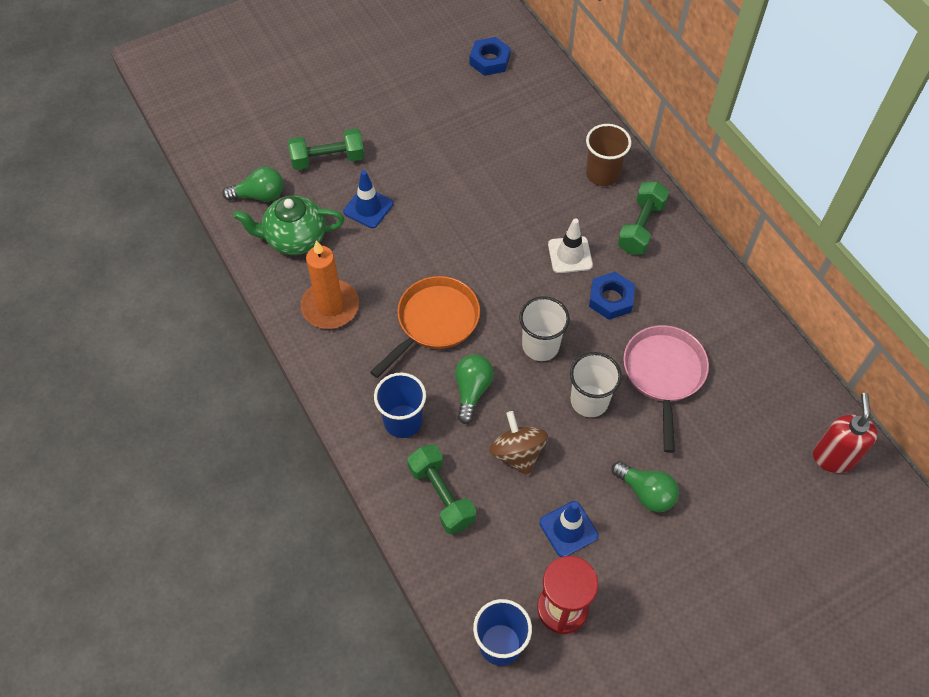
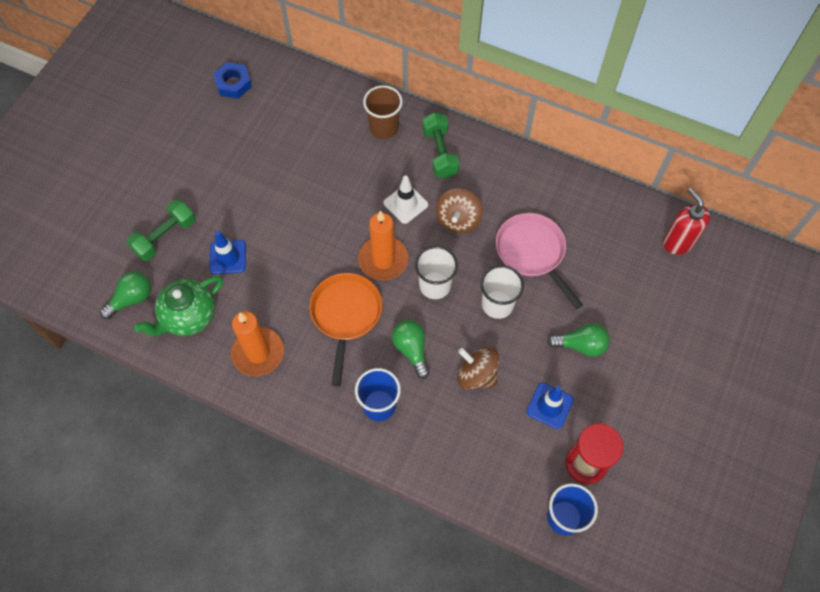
camera: 35 degrees left, 5 degrees up
(441, 495) = (447, 441): green dumbbell -> none
(508, 293) = (383, 260): none -> orange candle
(611, 299) = (458, 220): blue nut -> brown spinning top

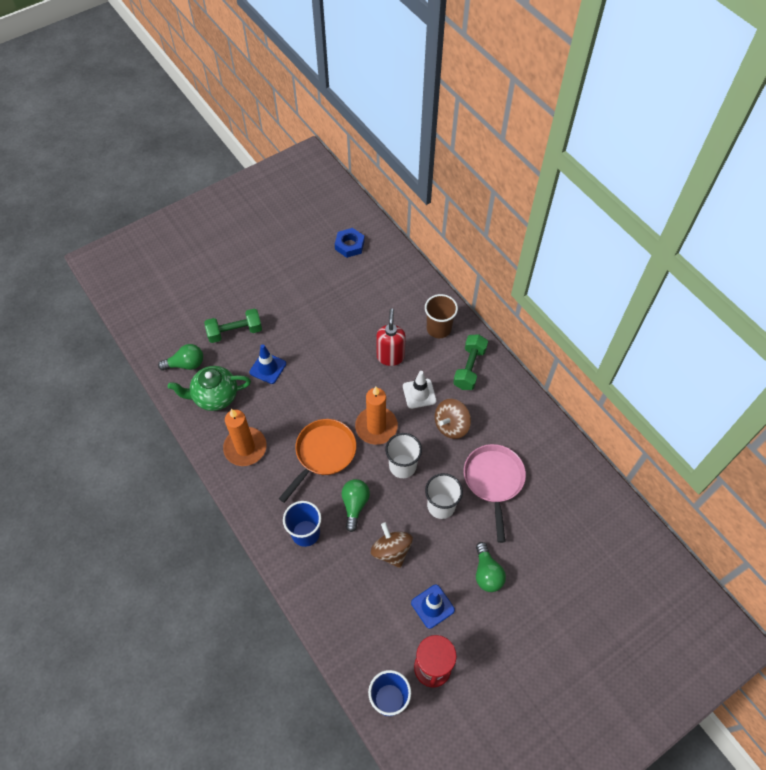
camera: 30 degrees right, 5 degrees down
(581, 345) = (487, 573): green light bulb -> green light bulb turned 45 degrees clockwise
(678, 242) = (619, 534): red soap dispenser -> red soap dispenser (390, 356)

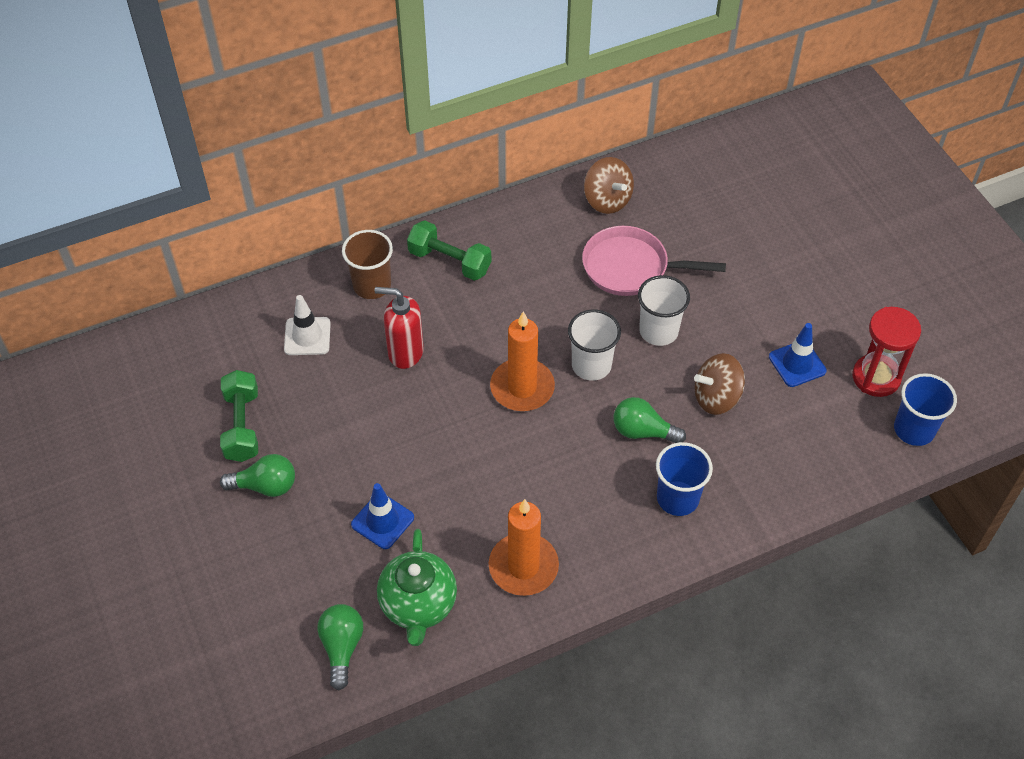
camera: 80 degrees left, 5 degrees down
(235, 332) = (296, 564): green dumbbell -> green dumbbell (242, 426)
(323, 454) = (554, 461): orange pan -> none
(349, 245) = (171, 376): blue nut -> none
(419, 393) = (478, 327): white traffic cone -> white traffic cone (307, 336)
(451, 426) = (538, 298): brown spinning top -> brown spinning top (607, 200)
(487, 573) = (758, 299): green light bulb -> green light bulb (265, 486)

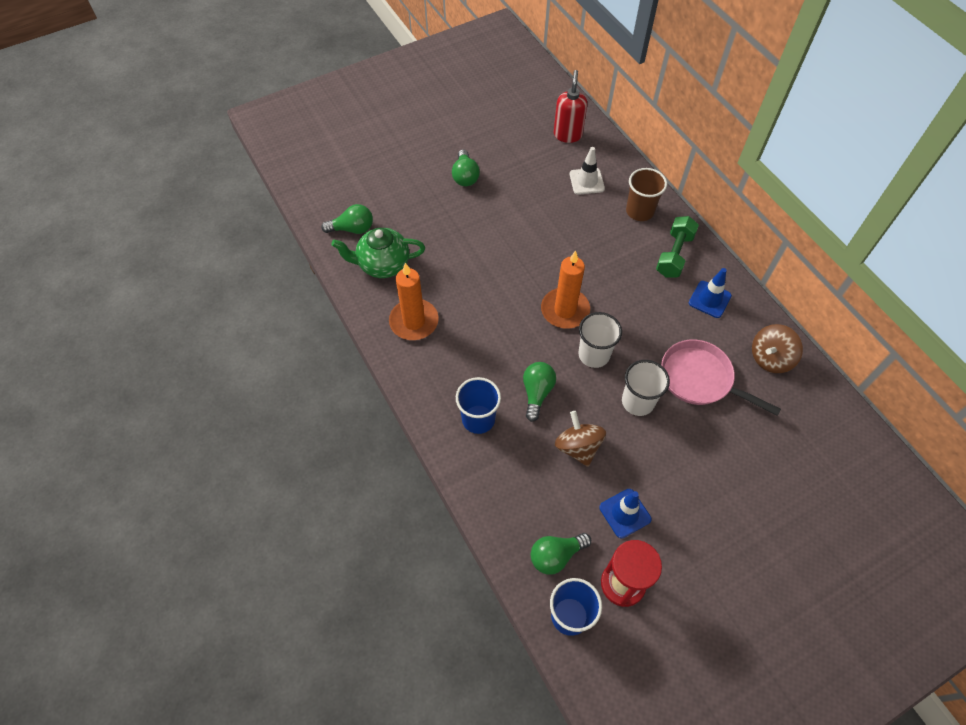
camera: 85 degrees right, 5 degrees up
(242, 426) = (509, 158): green dumbbell -> none
(382, 521) = (444, 239): blue traffic cone -> blue traffic cone (709, 299)
(405, 352) = (583, 237): red soap dispenser -> red soap dispenser (567, 135)
(631, 267) = (700, 379): pink pan -> pink pan turned 60 degrees counterclockwise
(849, 435) = (556, 556): none -> green light bulb

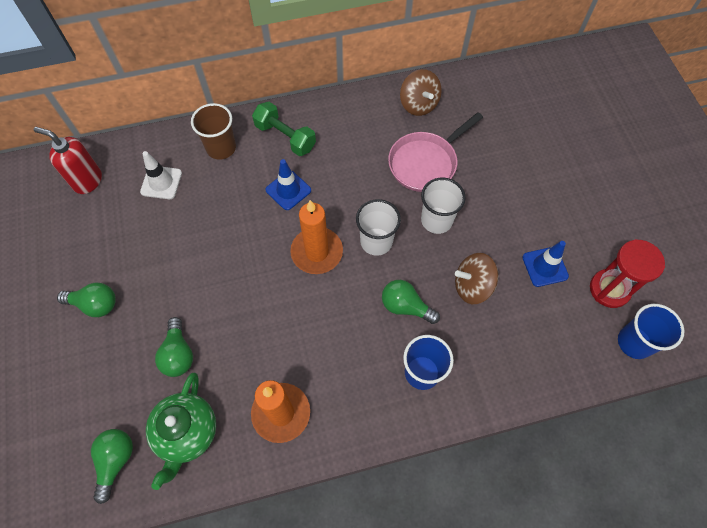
camera: 75 degrees left, 5 degrees up
(556, 556) = (577, 338): green light bulb -> green light bulb (178, 354)
(709, 299) = (345, 126): blue traffic cone -> blue traffic cone (288, 190)

